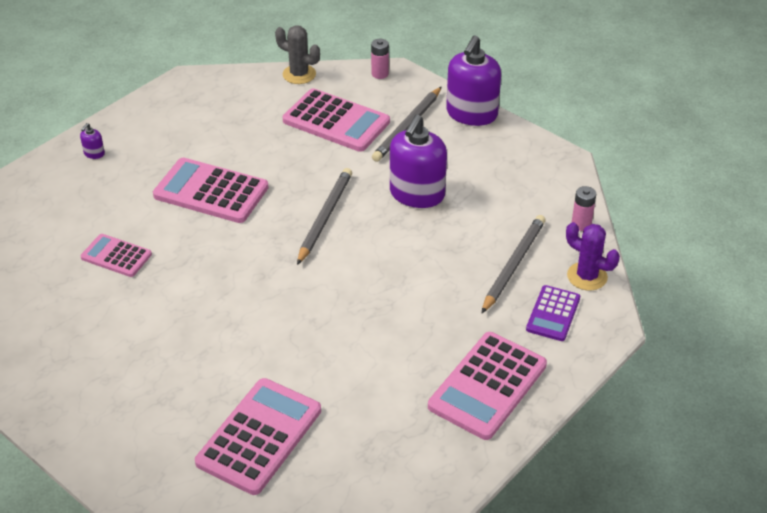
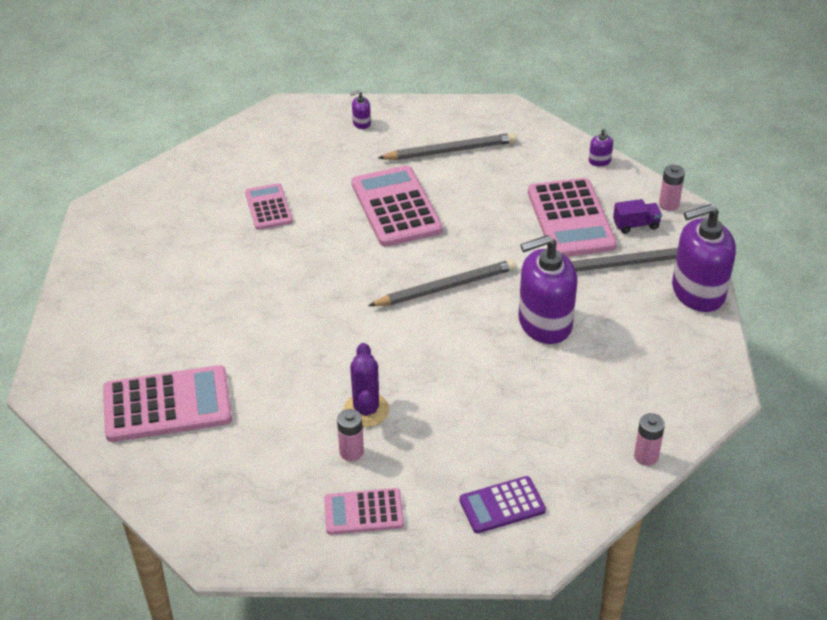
camera: 50 degrees right, 0 degrees up
(299, 74) = (599, 161): grey cactus -> purple soap dispenser
(380, 99) = (636, 225): none -> purple truck
(425, 359) = (351, 452): none -> pink battery
(487, 386) = (363, 512): pink calculator -> pink calculator, size x0.58
(513, 265) = (532, 440): grey pencil -> grey pencil (450, 150)
(587, 276) = (579, 501): purple cactus -> purple cactus (366, 410)

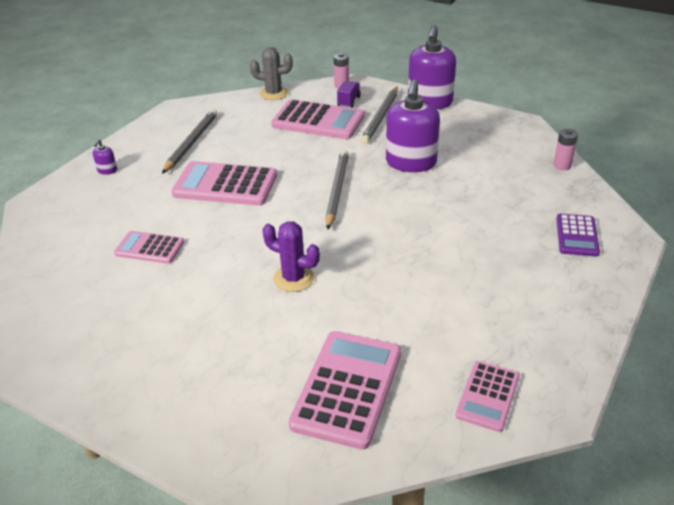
camera: 60 degrees left, 5 degrees down
(351, 452) = (480, 291): pink battery -> none
(363, 512) = (550, 304): pink calculator -> pink calculator (488, 396)
(366, 410) = (439, 269): purple cactus -> purple cactus (293, 278)
(599, 161) = (273, 93): purple soap dispenser -> grey cactus

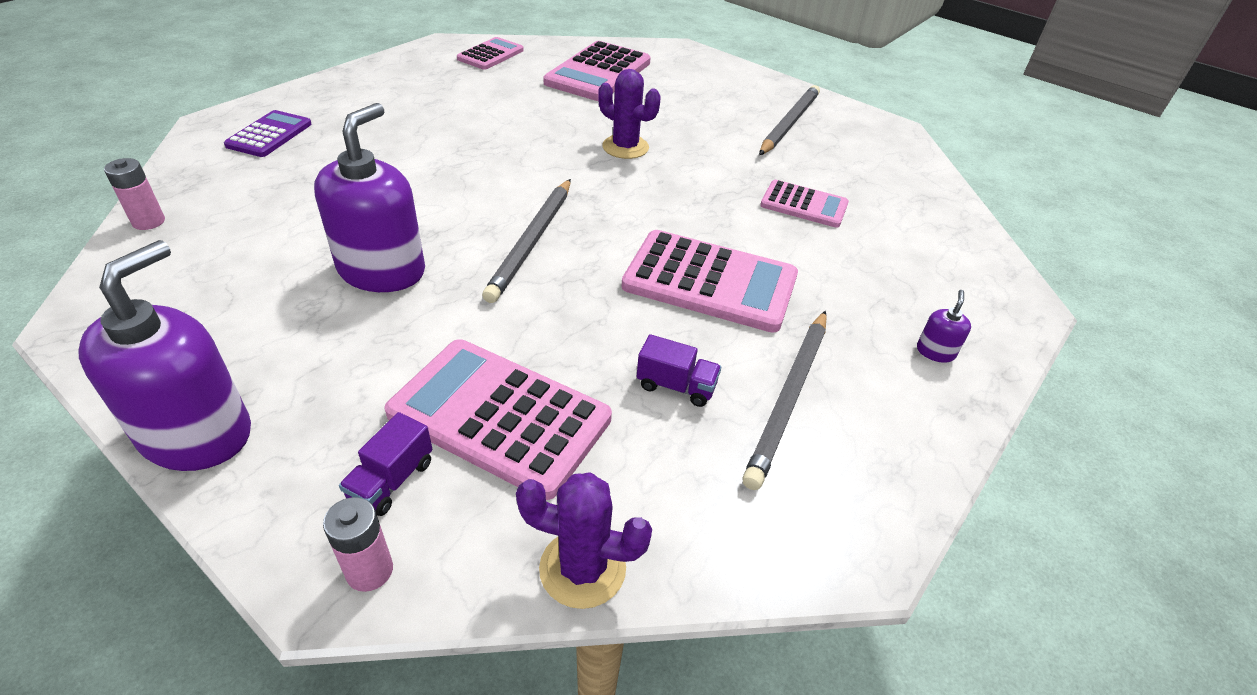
camera: 175 degrees left, 5 degrees up
(244, 140) = (676, 386): none -> purple truck
(273, 93) = (582, 568): grey cactus -> purple cactus
(381, 117) = (352, 401): grey pencil -> grey pencil (788, 123)

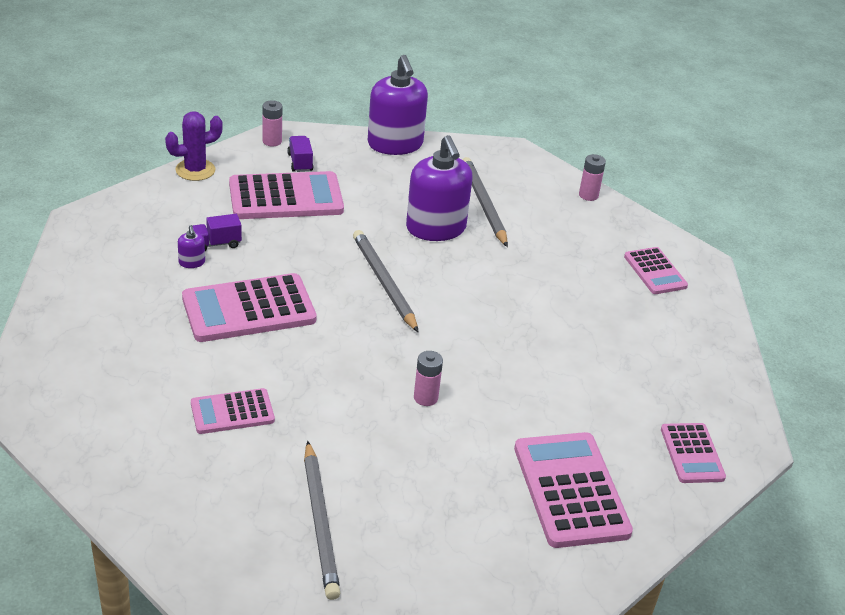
camera: 140 degrees right, 5 degrees down
(269, 135) = (655, 271): purple calculator -> pink calculator
(625, 147) = (425, 398): purple cactus -> pink battery
(789, 398) = (151, 264): grey pencil -> grey pencil (483, 204)
(935, 352) = (75, 329): purple soap dispenser -> purple soap dispenser (192, 262)

